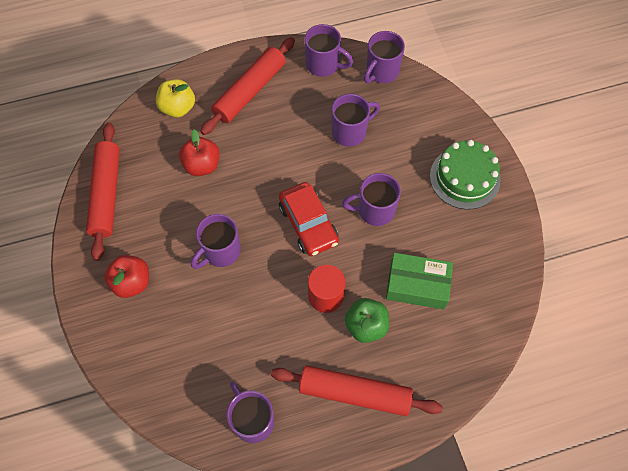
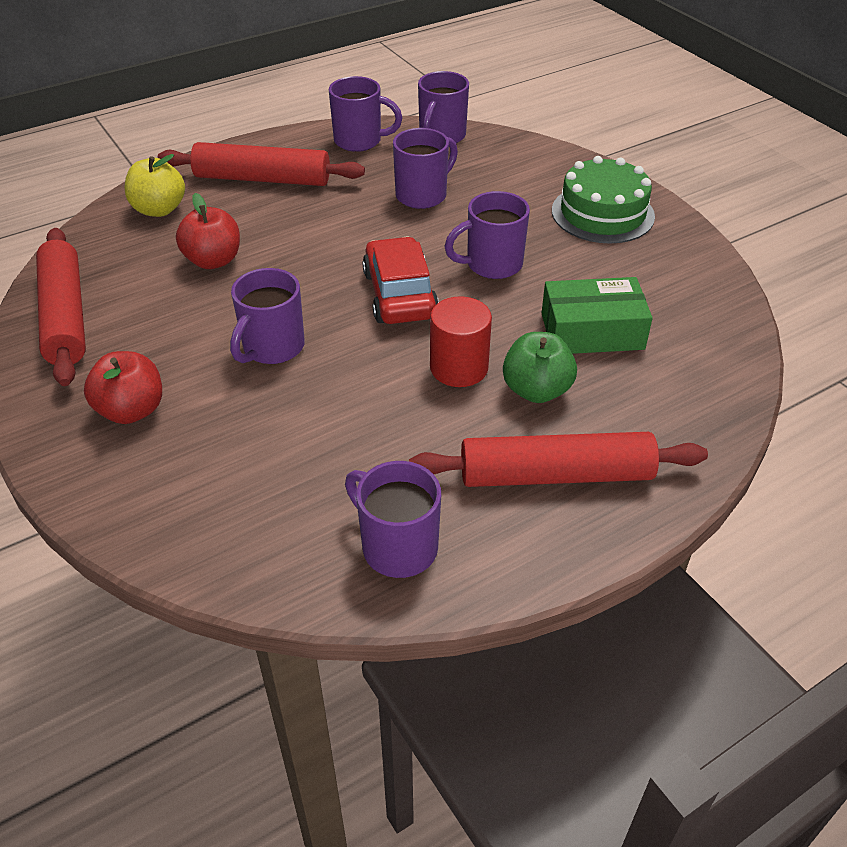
camera: 15 degrees left, 20 degrees down
(249, 91) = (262, 179): red rolling pin -> red rolling pin turned 75 degrees clockwise
(308, 224) = (399, 295): red car -> red car turned 150 degrees counterclockwise

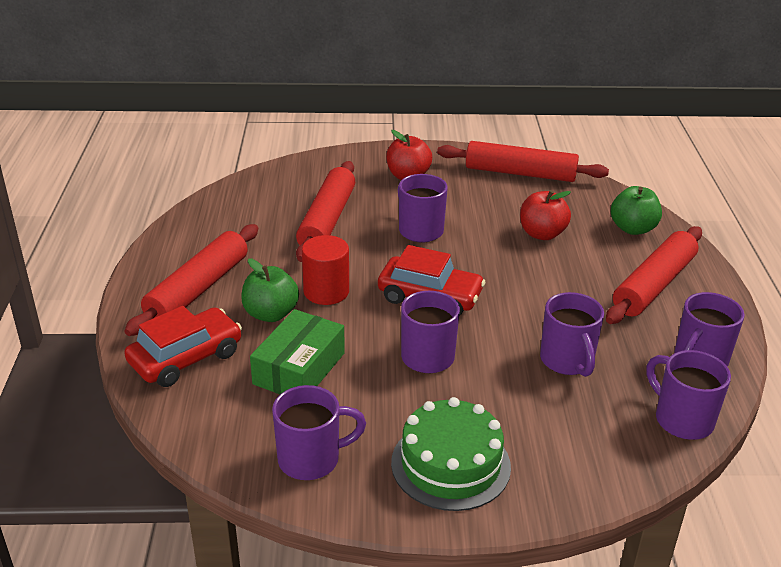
camera: 120 degrees right, 10 degrees down
(159, 209) = (632, 229): yellow apple -> green apple
(308, 437) = (326, 220): none -> red rolling pin
(397, 547) = (219, 222): purple mug -> purple mug (311, 459)
(665, 414) = (186, 358): none -> red car

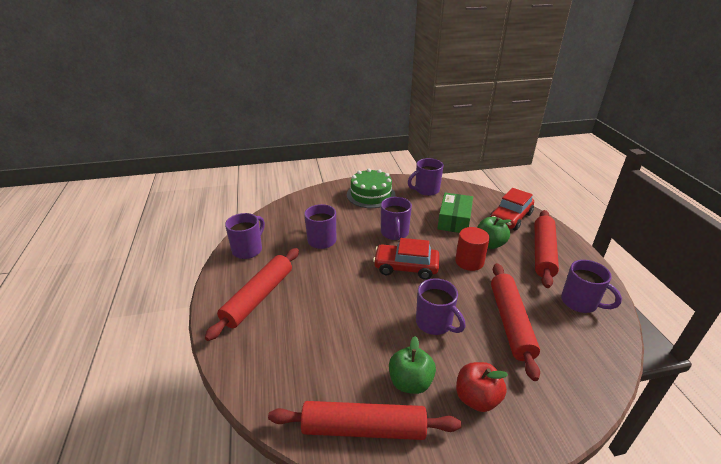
camera: 170 degrees right, 0 degrees up
(542, 234) = (337, 336): red apple -> none
(632, 229) = (259, 355): green apple -> green apple (410, 382)
(682, 419) = (268, 221): purple mug -> purple mug (580, 302)

